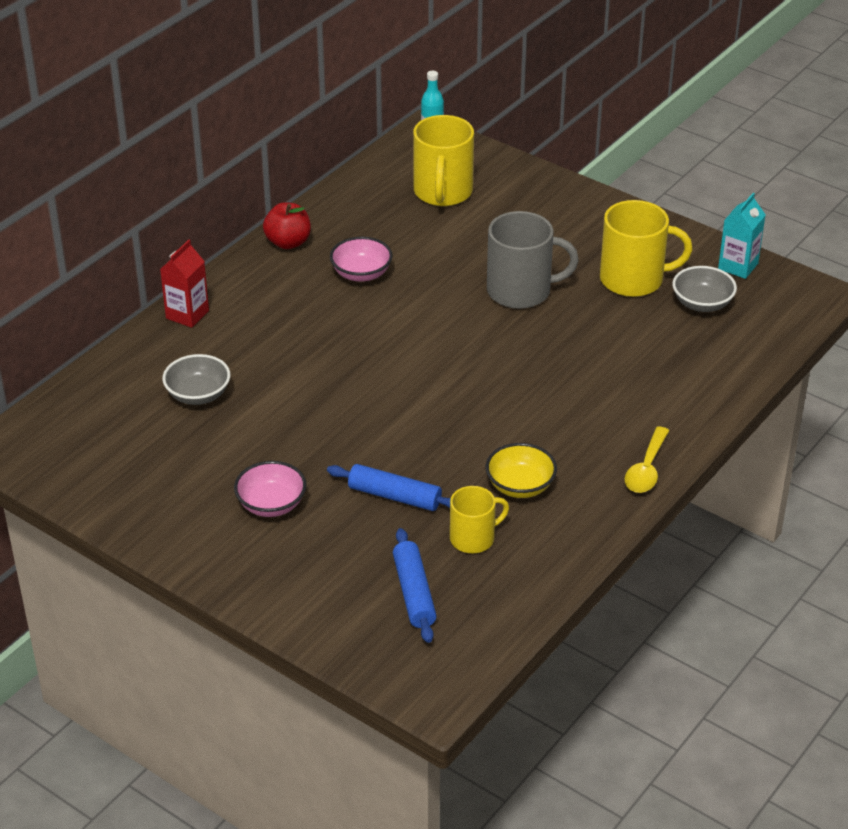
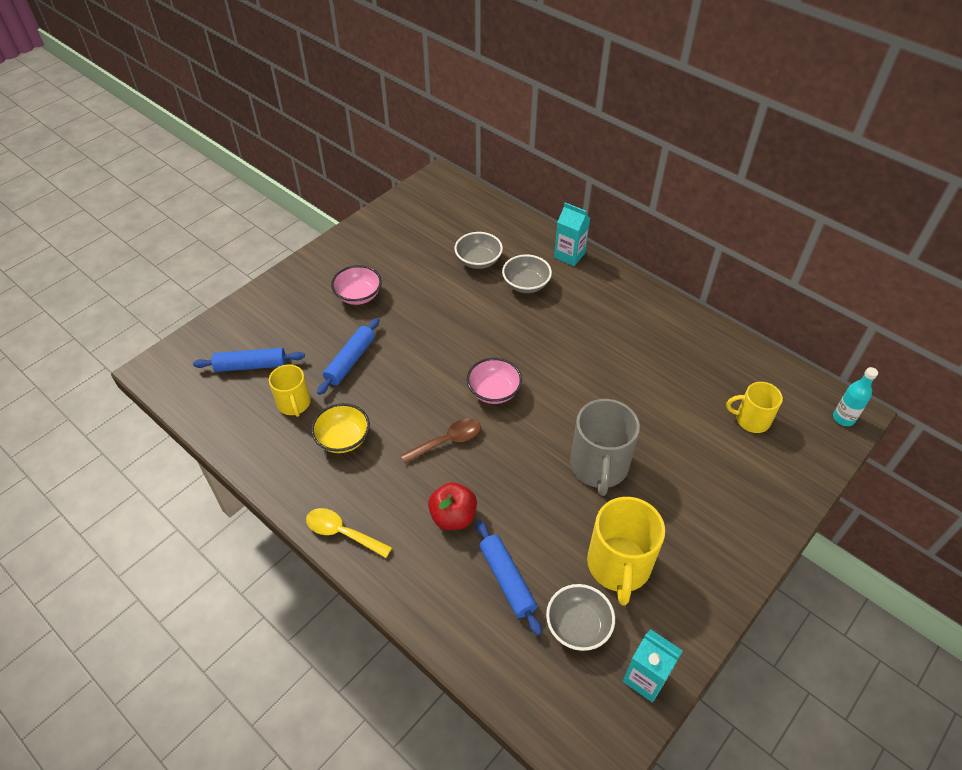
camera: 95 degrees right, 10 degrees up
(187, 314) = (569, 255): red carton -> turquoise carton
(244, 350) = (526, 284): none -> grey bowl
(288, 242) = (663, 311): red apple -> red apple (453, 517)
(361, 274) = (622, 355): pink bowl -> pink bowl (494, 391)
(442, 192) = (751, 419): yellow mug -> yellow mug, size x0.61
(508, 400) = (447, 441): none -> brown spoon
(668, 348) = (507, 580): none -> blue rolling pin

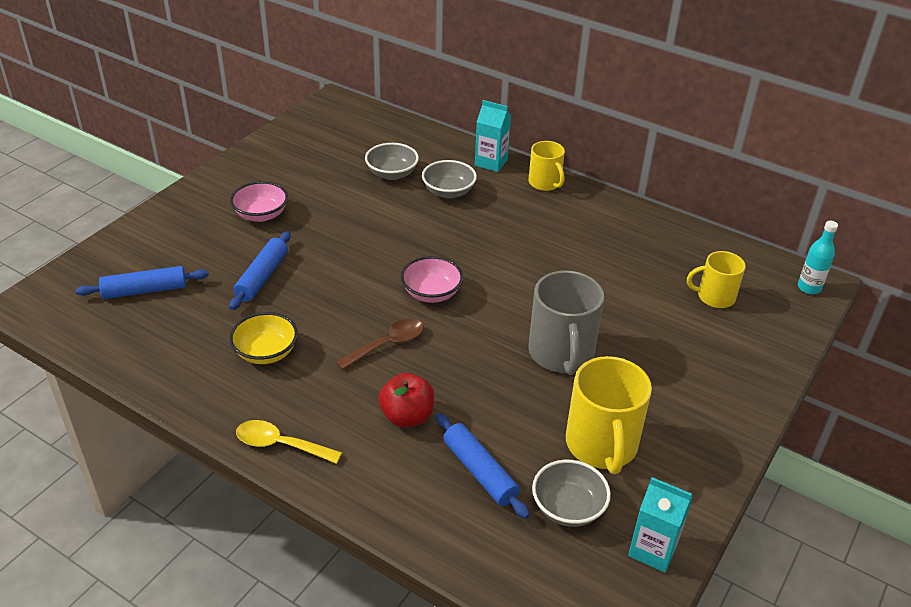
camera: 10 degrees left, 10 degrees down
(294, 404) = (202, 323): yellow mug -> yellow mug (545, 183)

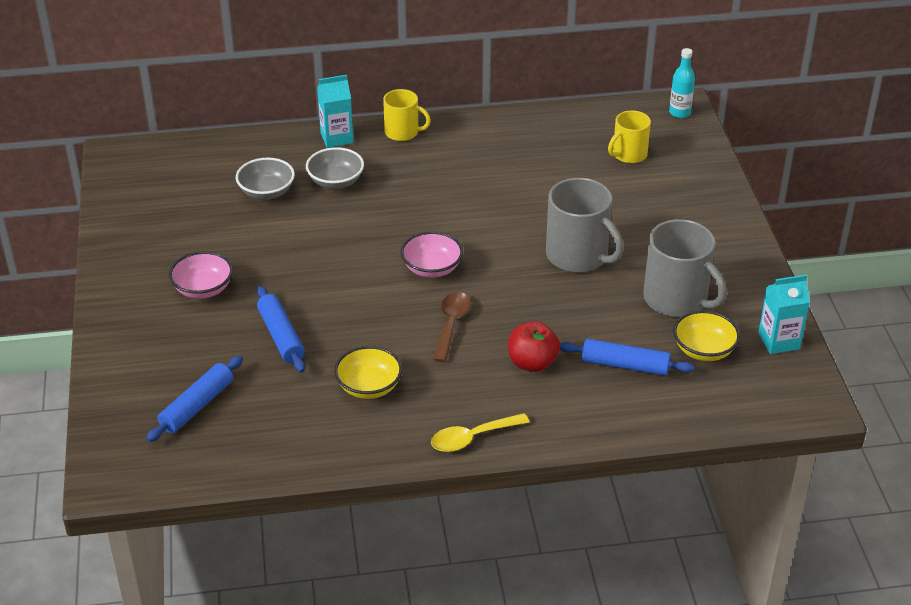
camera: 40 degrees left, 0 degrees up
(568, 507) = (704, 350): grey bowl -> yellow bowl
(601, 445) = (677, 299): yellow mug -> grey mug

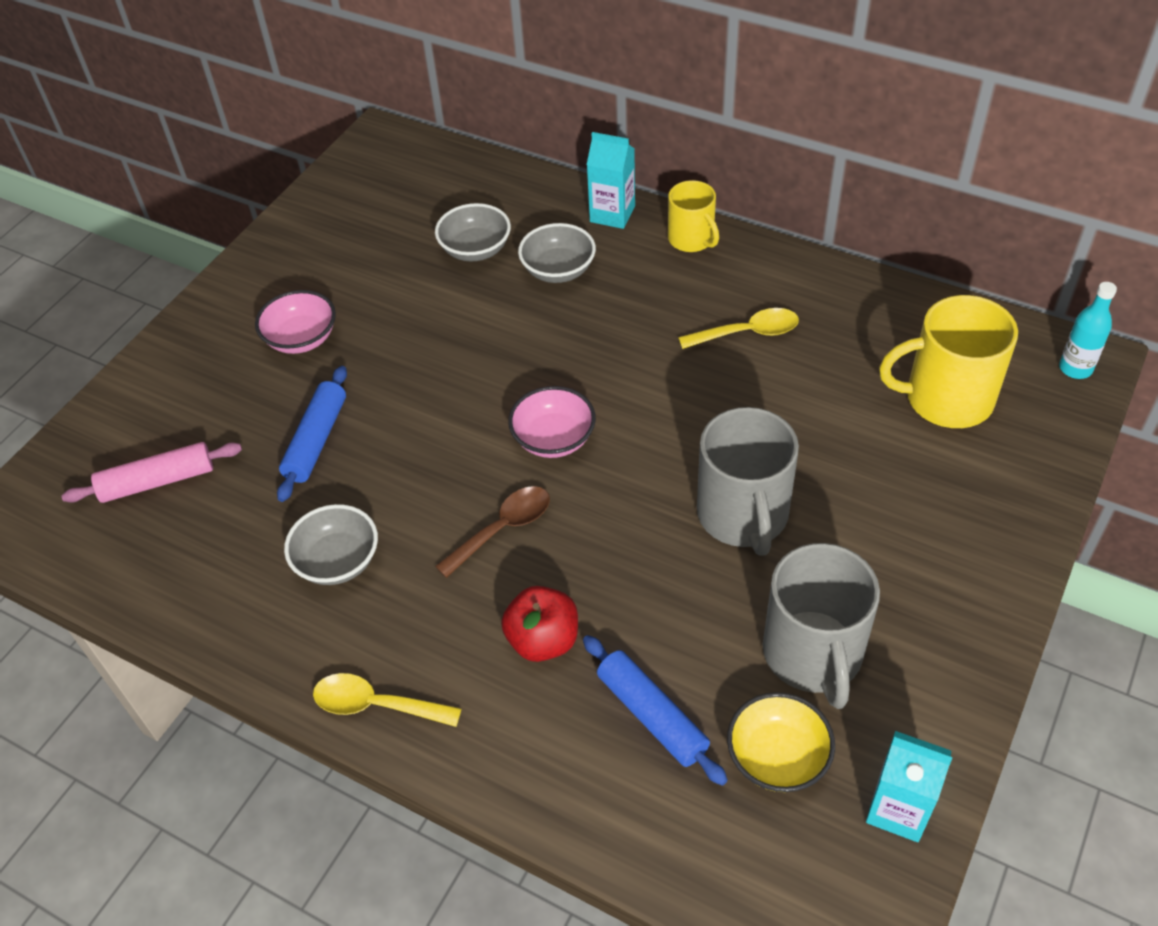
camera: 40 degrees right, 10 degrees up
(197, 406) = (157, 481): blue rolling pin -> pink rolling pin
(369, 387) = (337, 561): yellow bowl -> grey bowl
(488, 167) = (747, 333): none -> yellow spoon
(628, 154) = (946, 398): yellow mug -> yellow mug, size x1.65

